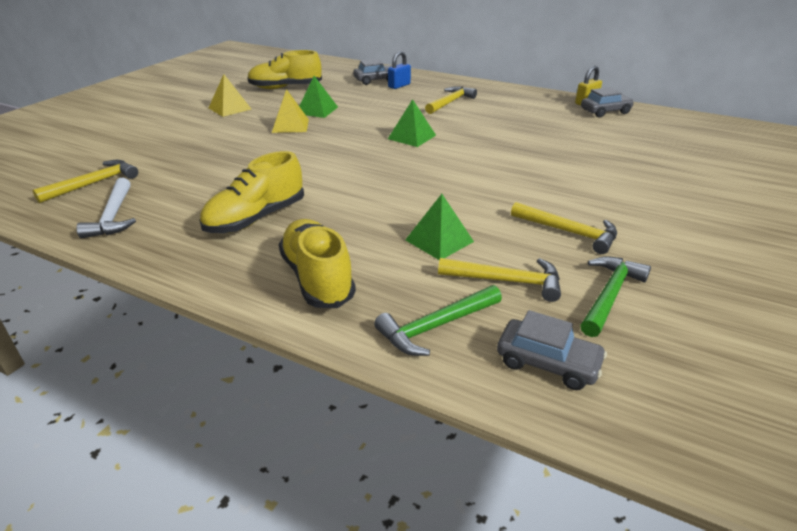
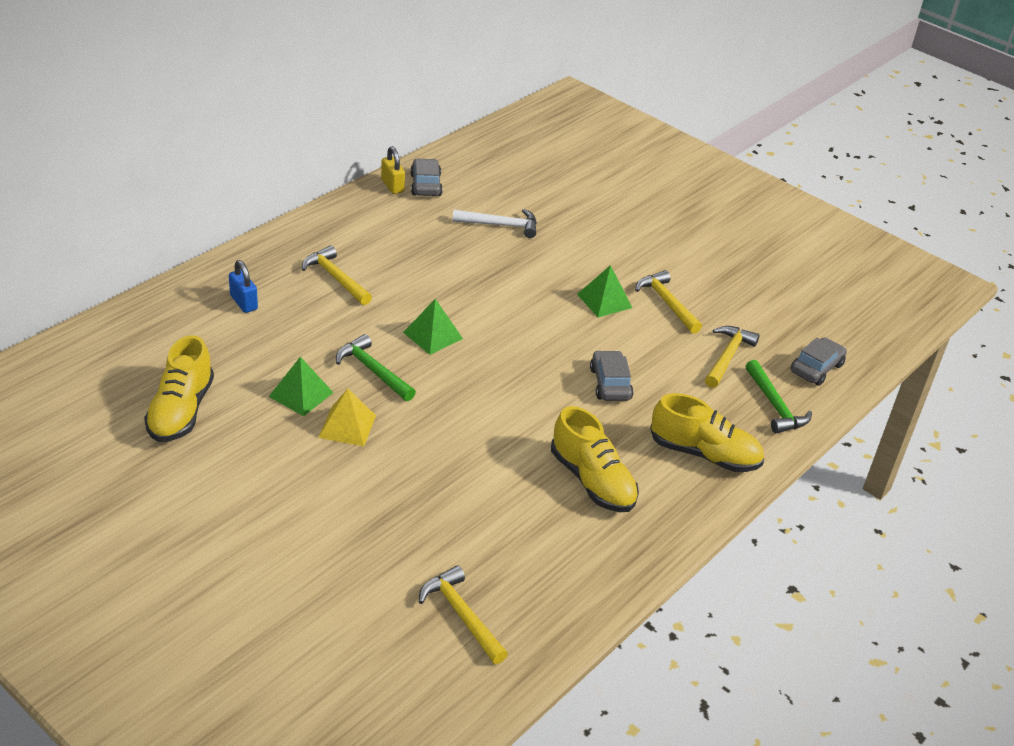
camera: 80 degrees left, 5 degrees up
(113, 216) = (555, 591): white hammer -> white hammer (500, 225)
(229, 108) = (244, 478): yellow pyramid -> none
(317, 278) = (704, 454): yellow shoe -> yellow shoe turned 150 degrees counterclockwise
(375, 80) = (205, 318): grey car -> grey car (610, 384)
(439, 240) = (662, 374): green pyramid -> green pyramid (604, 301)
(569, 232) = (667, 303): yellow hammer -> yellow hammer turned 75 degrees counterclockwise
(609, 295) = (752, 317): green hammer -> green hammer (373, 371)

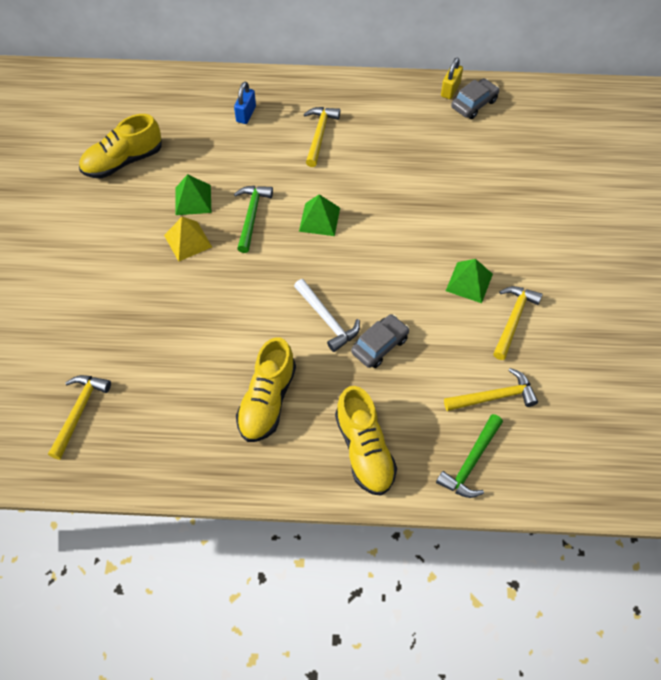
camera: 55 degrees right, 20 degrees up
(500, 225) = (481, 170): white hammer -> white hammer (327, 319)
(816, 368) = (551, 464): grey car -> none

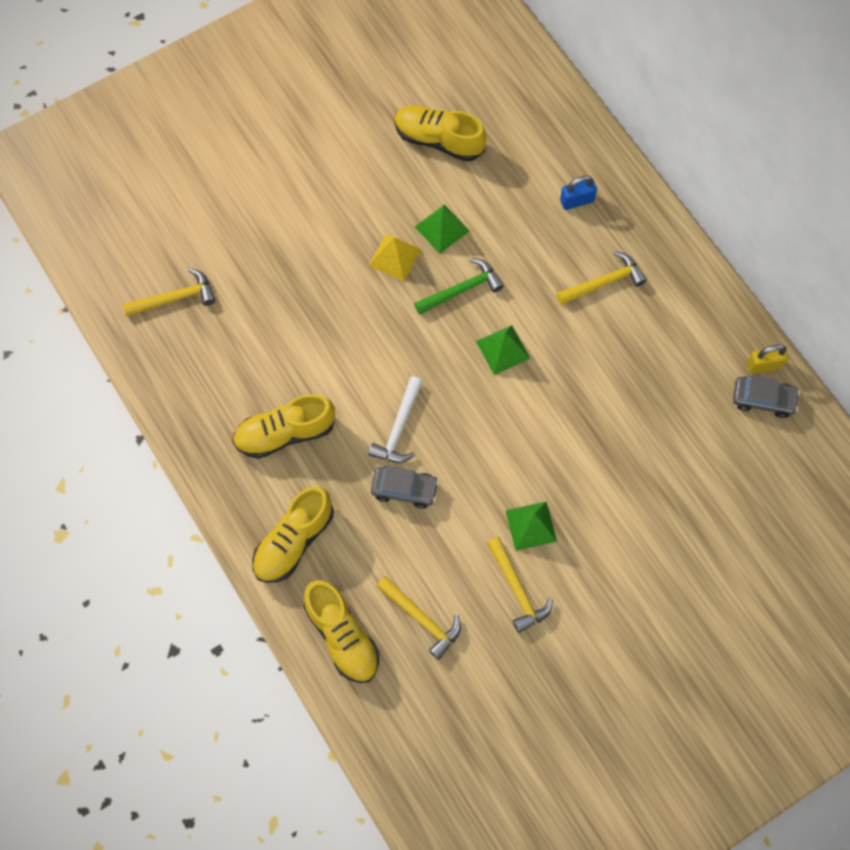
camera: 55 degrees right, 10 degrees up
(471, 462) = (342, 636): green hammer -> yellow shoe
(513, 319) = (517, 589): yellow hammer -> yellow hammer turned 75 degrees clockwise

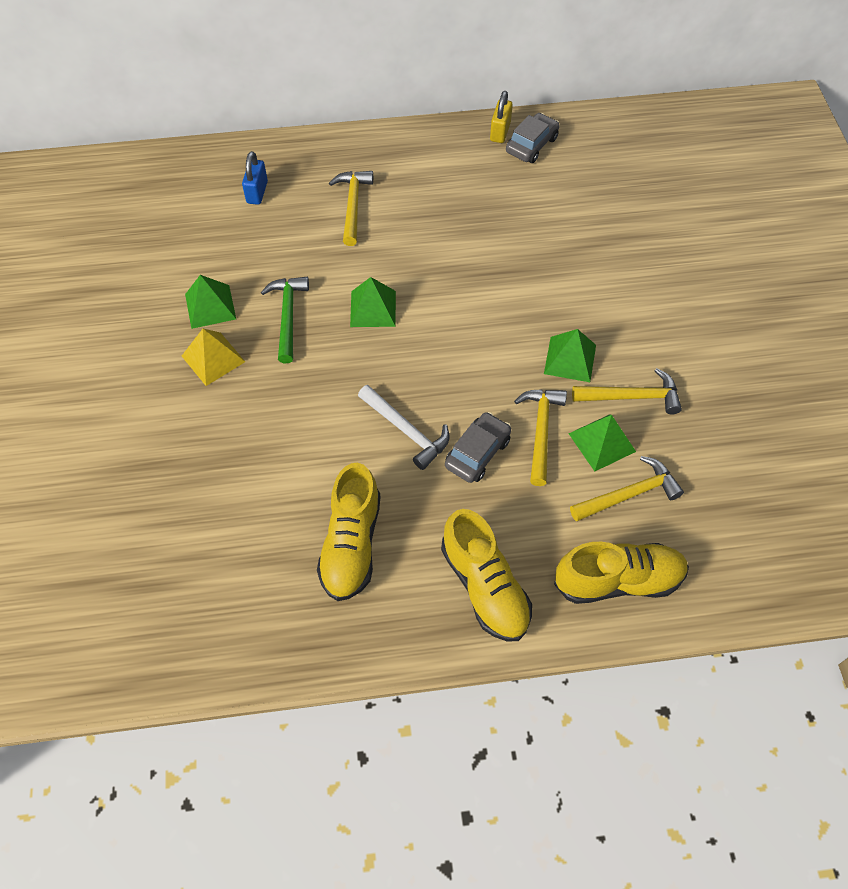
camera: 65 degrees left, 10 degrees down
(175, 298) = (111, 598): yellow hammer -> yellow hammer (540, 431)
(438, 140) = (112, 271): yellow shoe -> none
(460, 581) = (602, 442): none -> green pyramid

